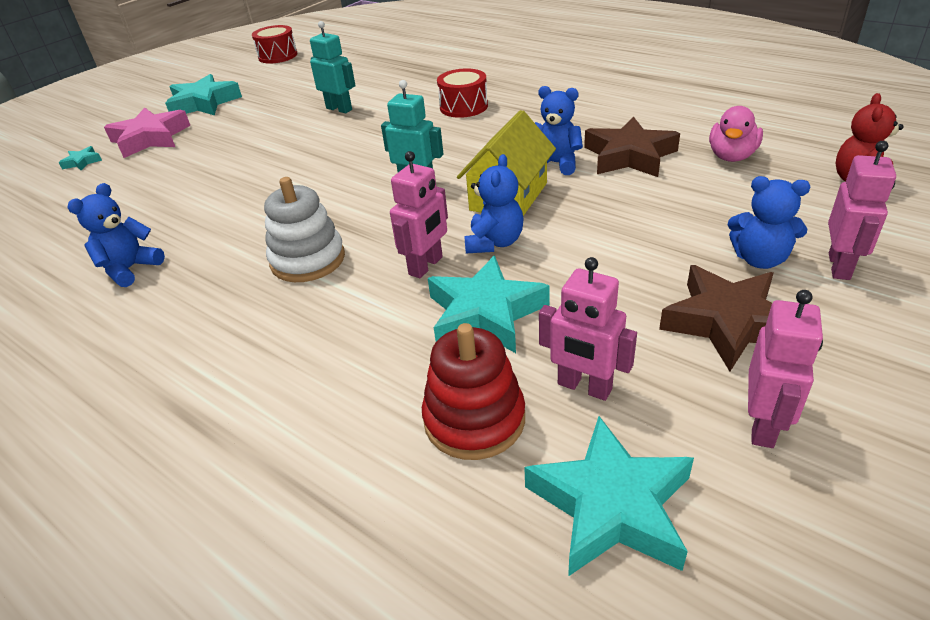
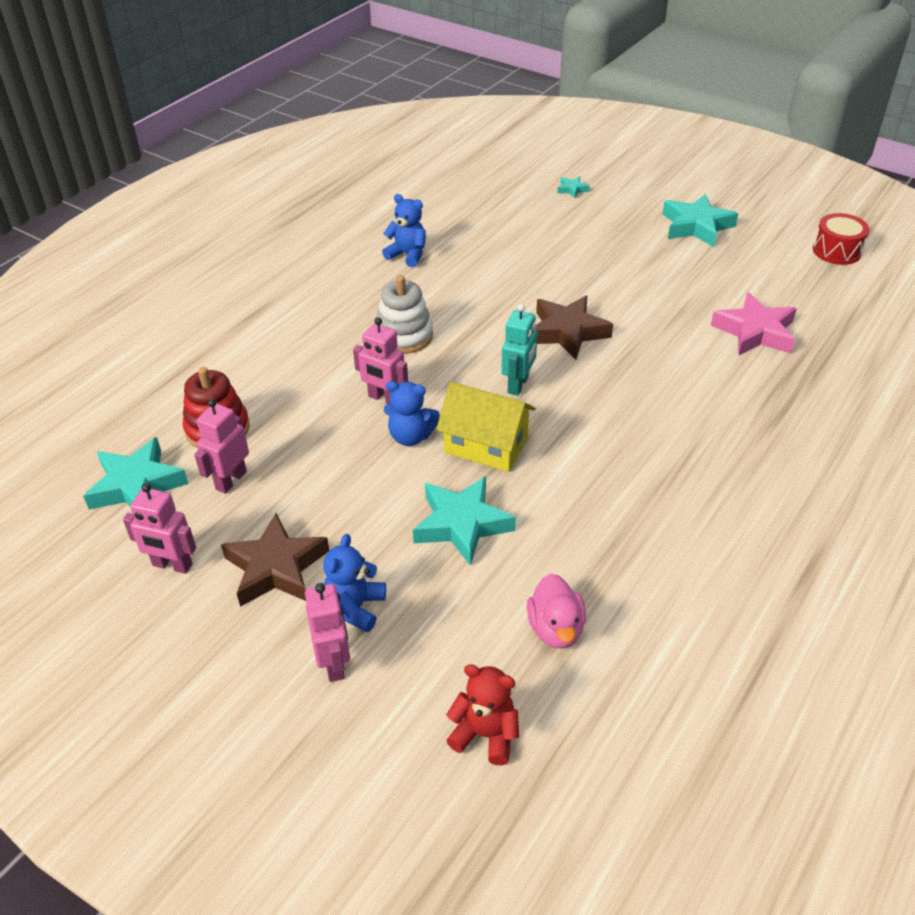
camera: 85 degrees right, 5 degrees up
(150, 138) = (616, 213): pink star -> pink star (755, 332)
(339, 109) = (684, 317): turquoise robot -> none
(463, 107) = (691, 409): red drum -> none
(485, 313) = (318, 432): turquoise star -> turquoise star (462, 524)
(555, 164) = (548, 480): blue teddy bear -> none
(629, 156) = (562, 539): brown star -> brown star (567, 332)
(731, 156) = (555, 629): pink duck -> pink duck turned 120 degrees counterclockwise
(839, 266) = (334, 663): pink robot -> pink robot turned 120 degrees counterclockwise

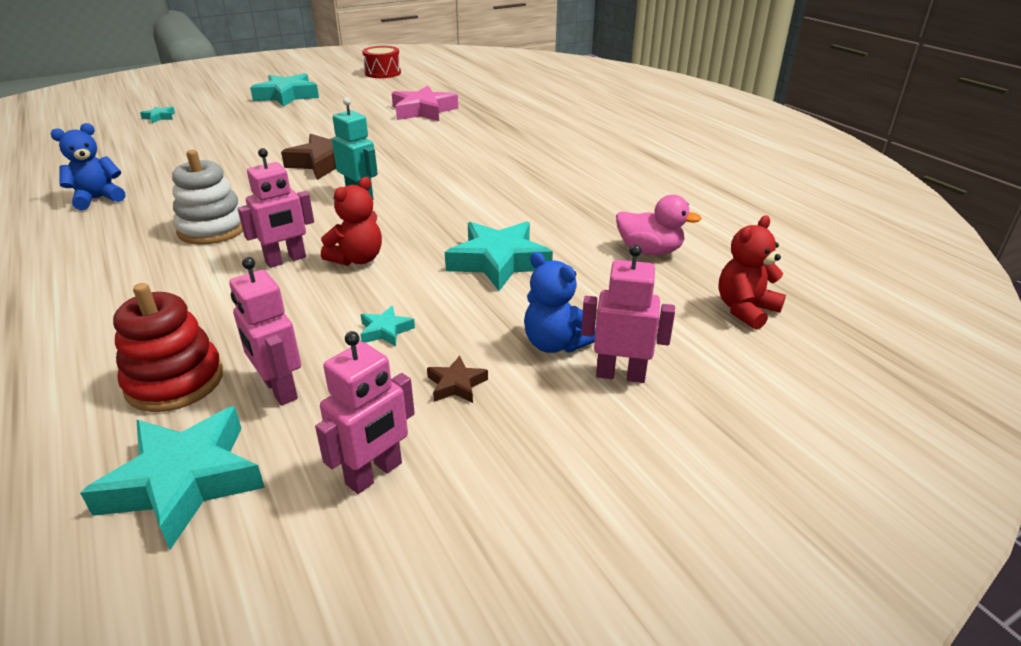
camera: 65 degrees left, 10 degrees down
(276, 568) = (456, 385): brown star -> brown star, size x0.46
(321, 500) = (385, 331): none -> turquoise star
(410, 436) = (357, 259): blue teddy bear -> red teddy bear
(486, 445) = (415, 227): yellow house -> none

